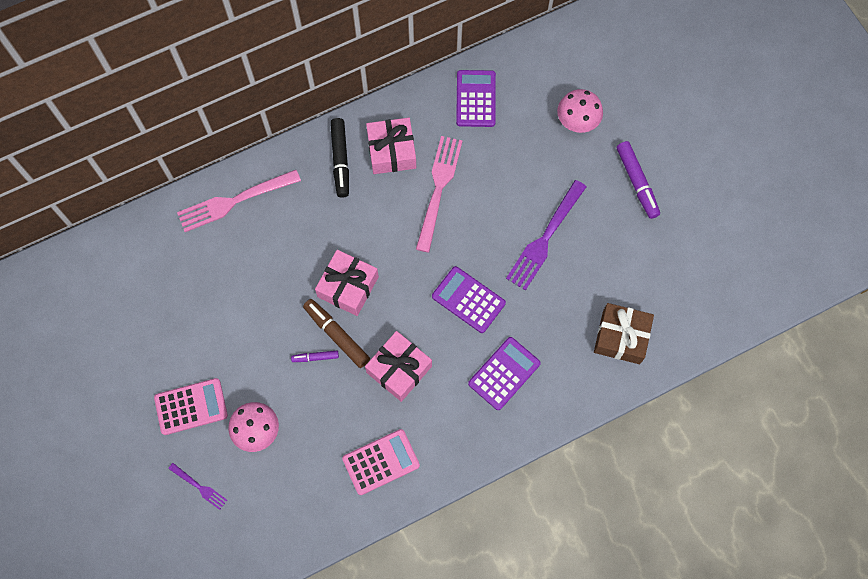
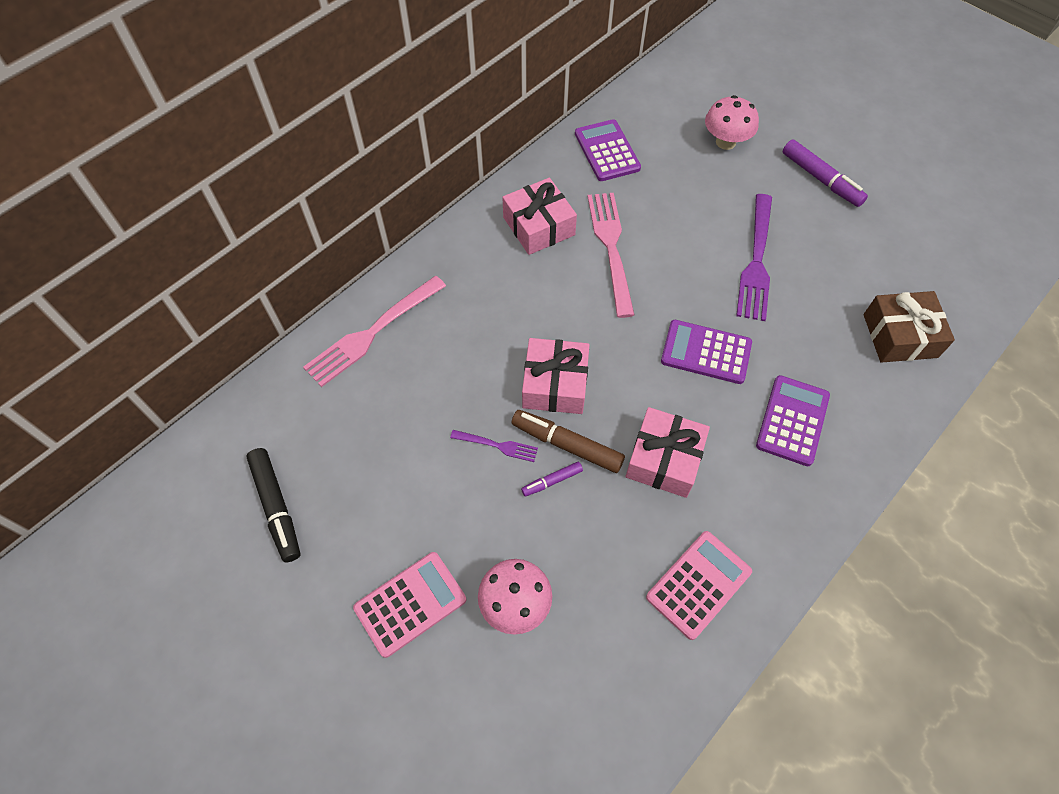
camera: 20 degrees left, 10 degrees down
(199, 487) = (465, 715): purple fork -> purple fork (497, 445)
(340, 160) = (483, 252): black marker -> black marker (276, 507)

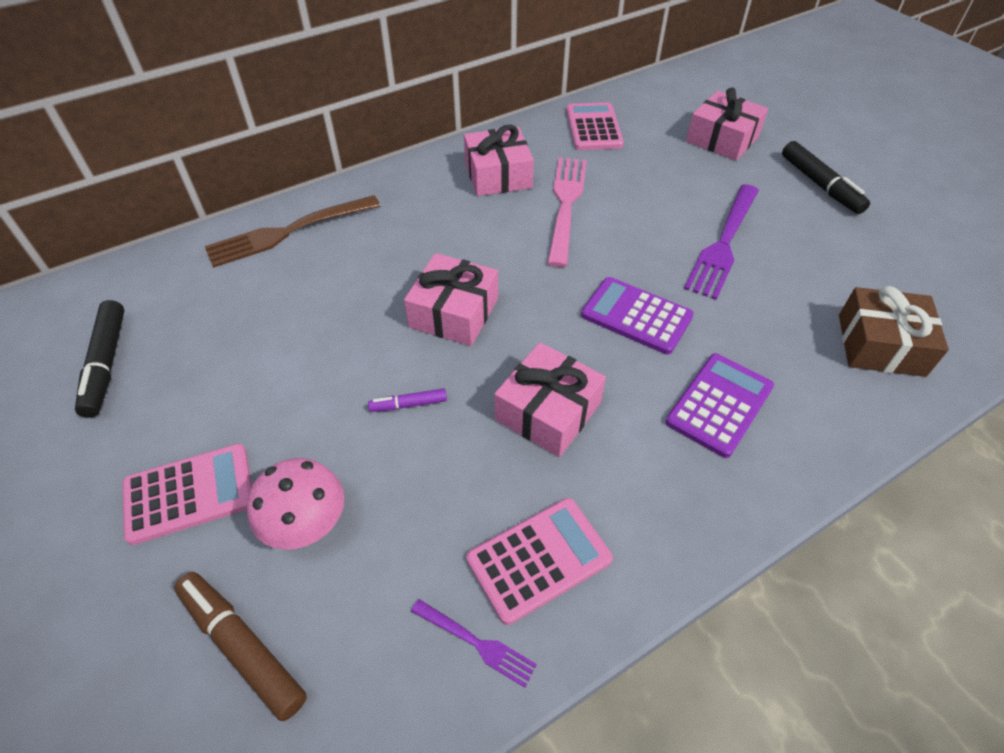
camera: 15 degrees right, 10 degrees down
(372, 333) = (288, 232): pink fork -> brown fork
(497, 445) = (364, 357): purple fork -> purple fork (476, 643)
(567, 445) = (441, 372): brown marker -> brown marker (242, 646)
(607, 151) = (593, 127): purple calculator -> pink calculator
(725, 142) = (722, 139): pink mushroom -> pink gift
(821, 179) = (820, 185): purple marker -> black marker

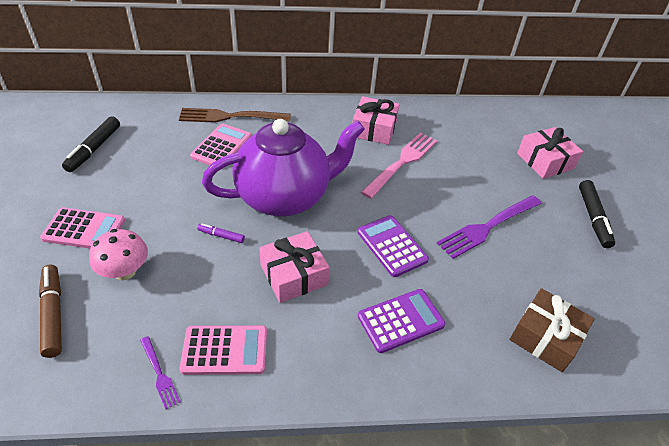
camera: 25 degrees right, 5 degrees down
(454, 312) = (285, 197): pink gift -> purple teapot
(593, 127) = (459, 122): pink calculator -> pink calculator (221, 146)

